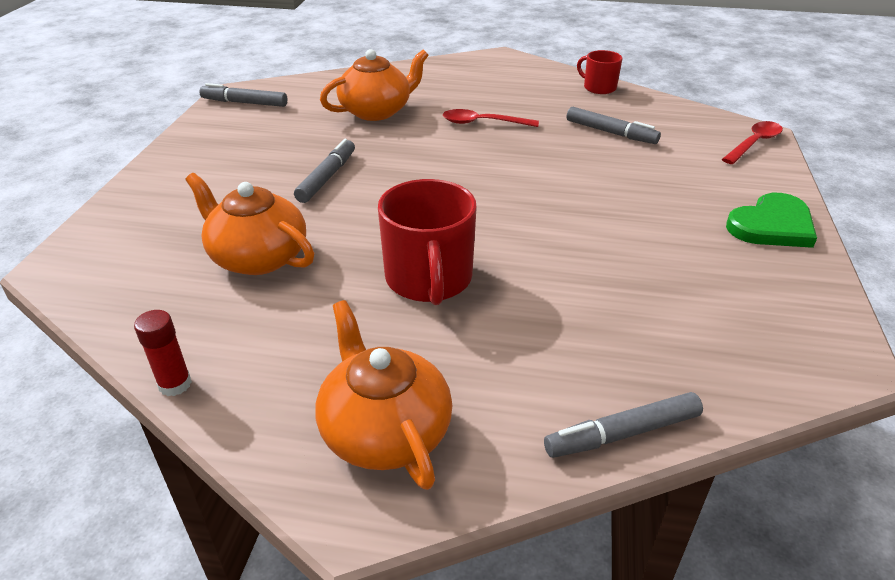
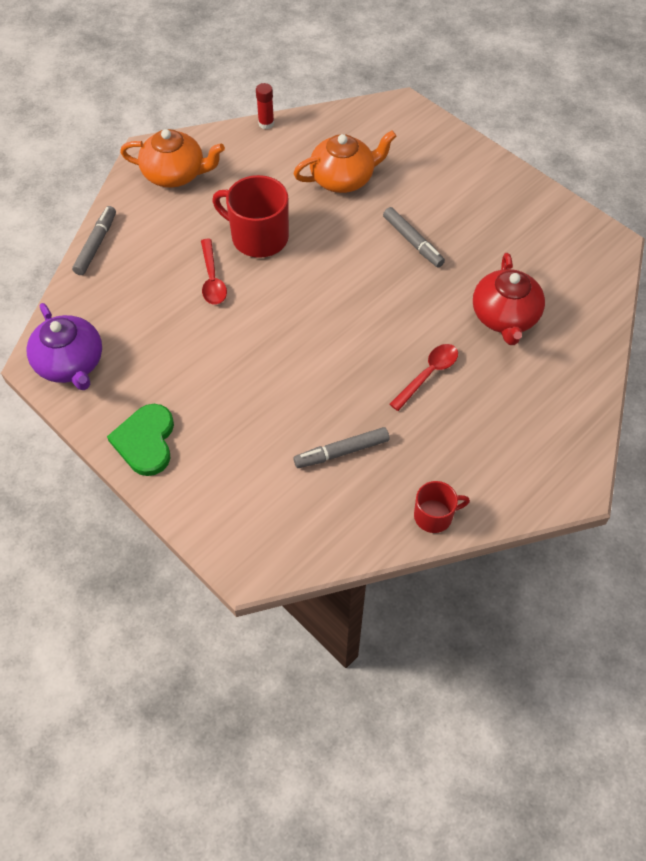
camera: 125 degrees right, 20 degrees up
(244, 103) = (583, 242): grey marker -> none
(377, 111) = (504, 317): orange teapot -> red teapot
(754, 143) = (238, 543): red spoon -> red spoon (212, 279)
(800, 329) = (71, 363): none -> purple teapot

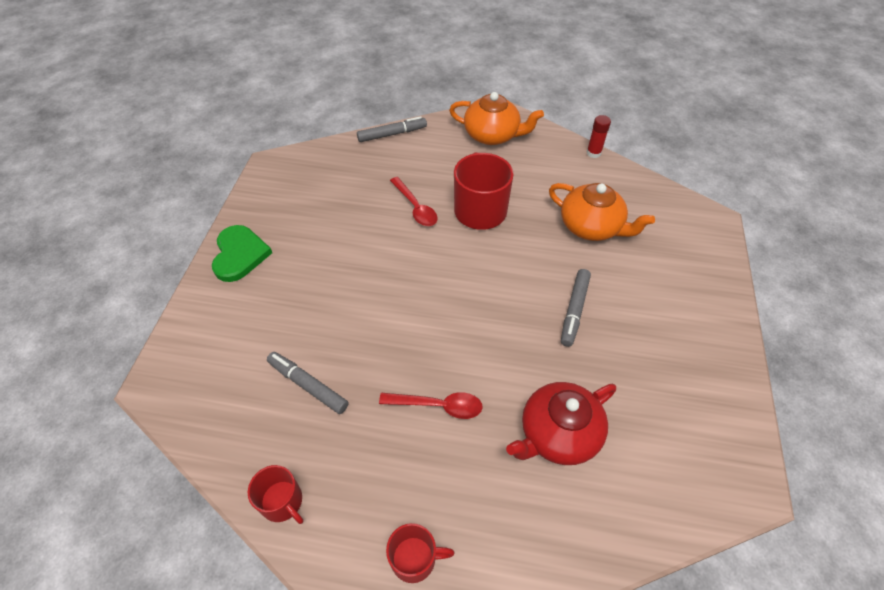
camera: 55 degrees right, 5 degrees down
(71, 363) = (281, 179): purple teapot -> none
(145, 441) = (239, 254): green heart -> green heart turned 120 degrees clockwise
(175, 174) = (492, 135): orange teapot -> orange teapot turned 45 degrees counterclockwise
(212, 279) = (415, 207): red spoon -> red spoon turned 75 degrees counterclockwise
(535, 452) = (415, 558): none -> red mug

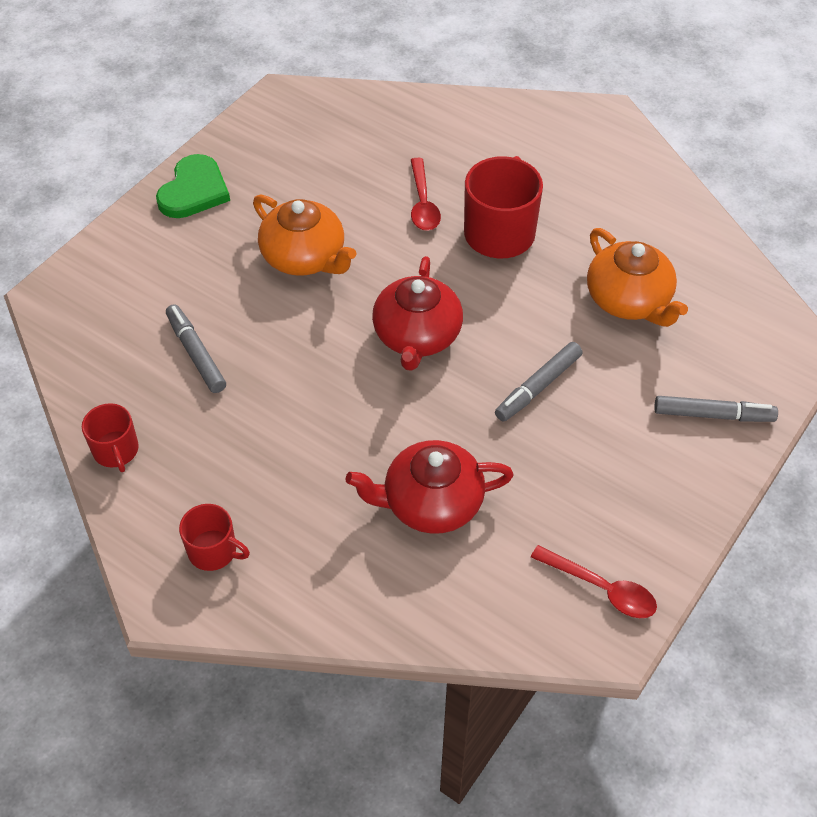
camera: 25 degrees right, 0 degrees up
(392, 134) = (448, 102): grey marker -> grey marker (713, 415)
(438, 406) = (319, 425): red spoon -> red spoon (601, 588)
(469, 305) = (417, 336): none -> red teapot
(492, 135) = (578, 143): orange teapot -> orange teapot (305, 257)
(593, 153) = (700, 209): red glue stick -> none

